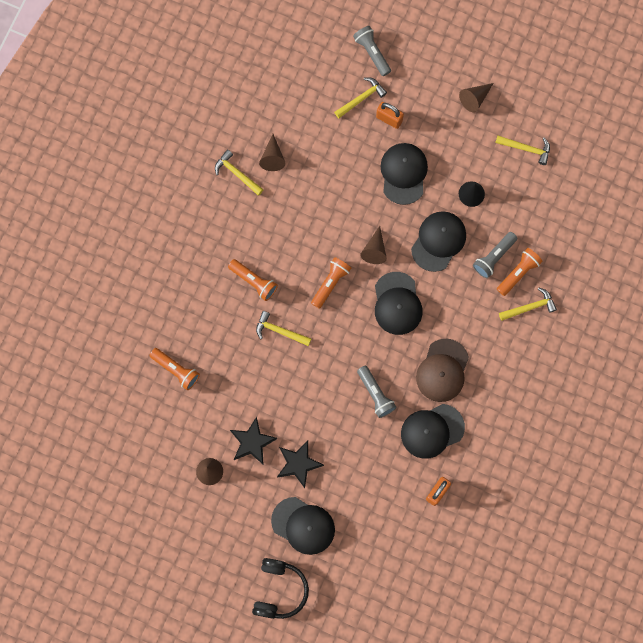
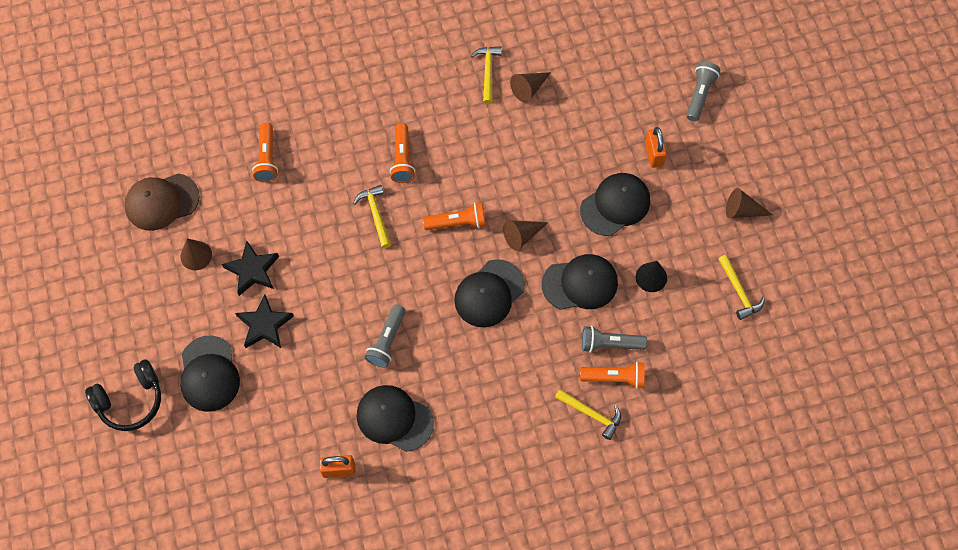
camera: 50 degrees right, 10 degrees down
(361, 98) = (650, 118): yellow hammer -> none
(442, 370) = (460, 383): brown cap -> brown cap (161, 202)

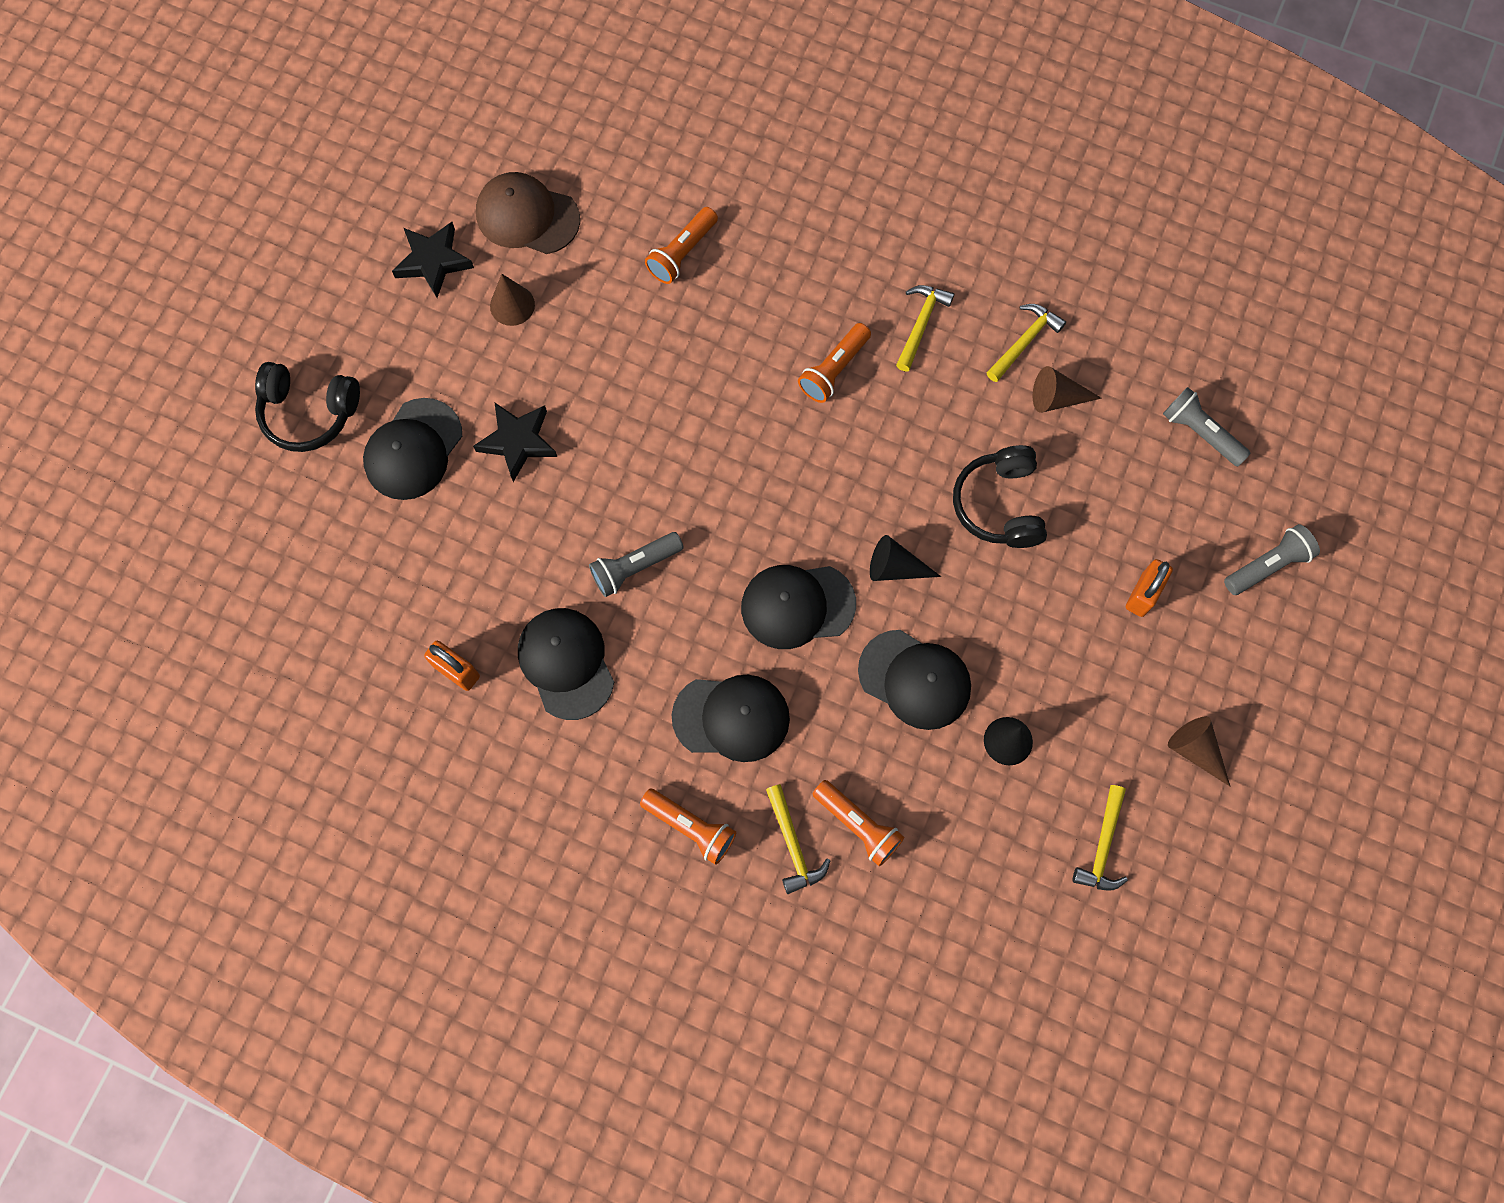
camera: 40 degrees right, 5 degrees up
(252, 270) = (557, 369): black star -> black star (433, 261)
(376, 214) = (747, 411): yellow hammer -> yellow hammer (921, 324)
(457, 222) = (833, 493): orange flashlight -> orange flashlight (691, 827)
(522, 235) = (895, 567): brown cone -> black cone
(546, 164) = (999, 505): none -> black headphones
(609, 344) = (887, 779): grey flashlight -> grey flashlight (1200, 432)
(615, 205) = (1040, 619): black cap -> black cap (731, 717)

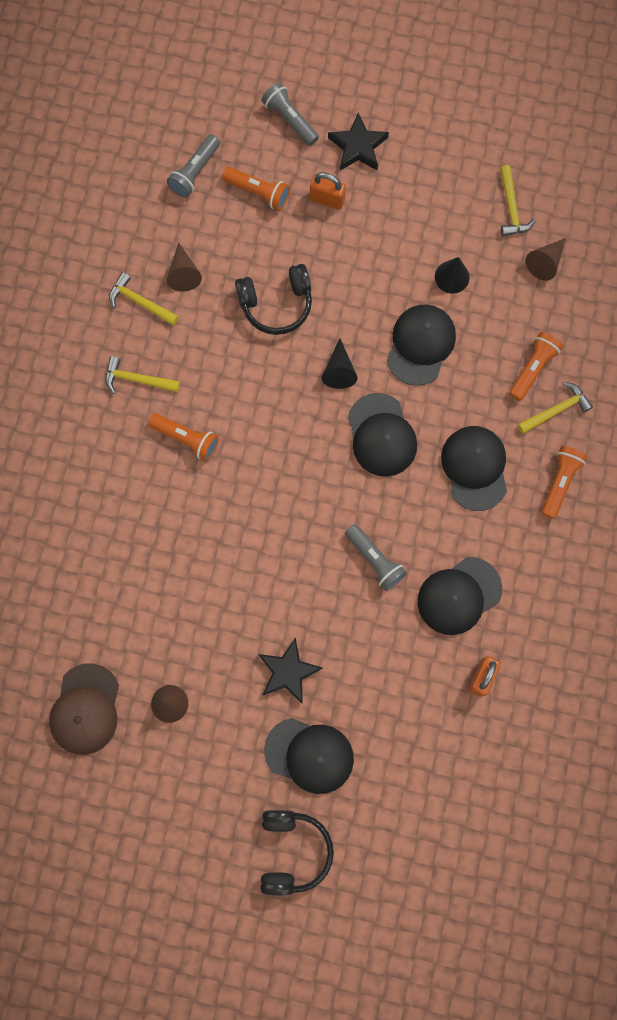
camera: 100 degrees left, 5 degrees up
(433, 261) = (139, 779): black star -> black star (358, 146)
(682, 253) = (102, 574): orange flashlight -> orange flashlight (258, 192)
(1103, 846) = (511, 208): yellow hammer -> yellow hammer turned 75 degrees clockwise
(1195, 750) = (433, 155): brown cone -> brown cone (545, 262)

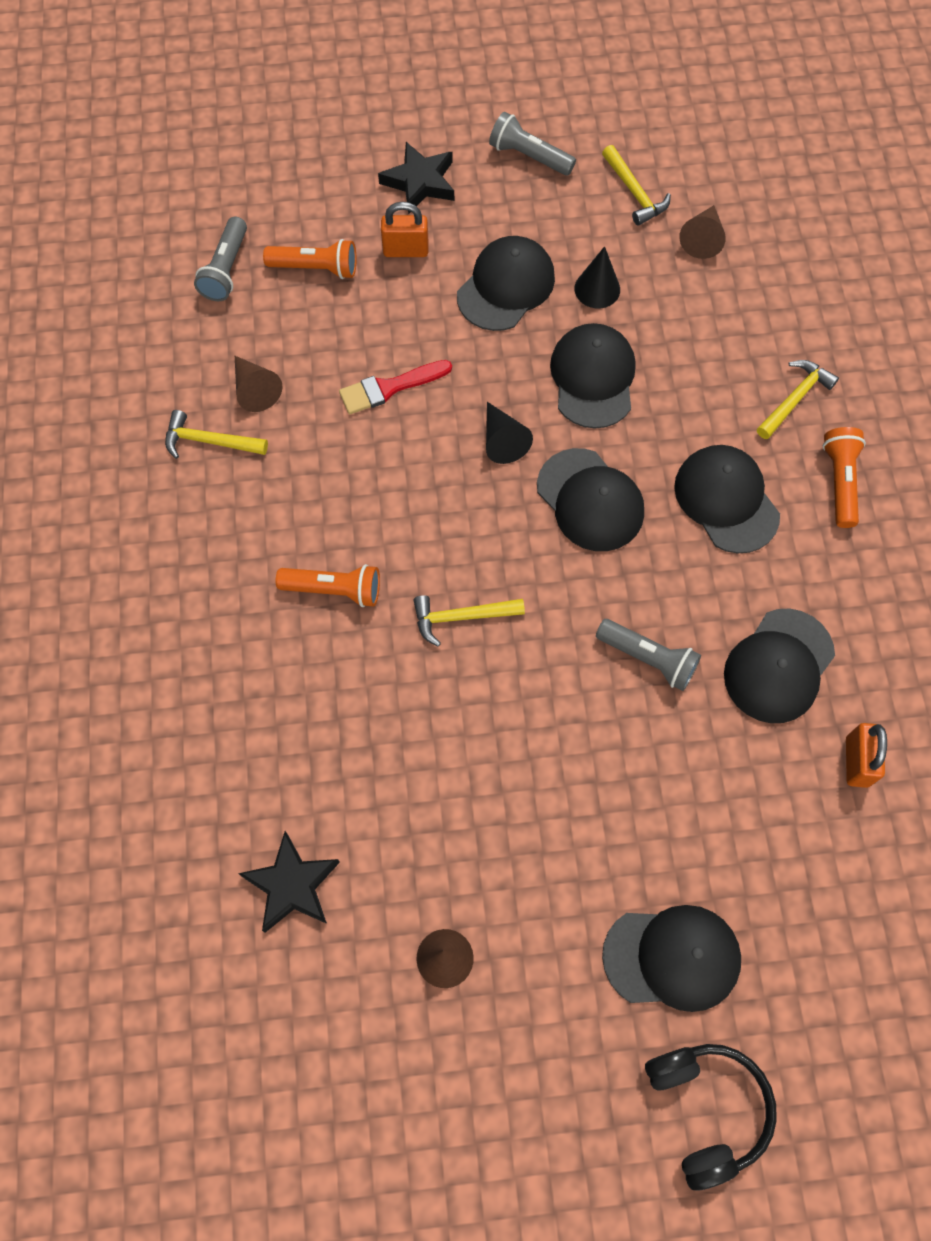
camera: 20 degrees left, 10 degrees down
(85, 709) = (325, 1013): brown cap -> none
(137, 379) = (240, 537): yellow hammer -> yellow hammer (462, 617)
(276, 304) = (389, 388): black headphones -> red brush
(288, 672) = (595, 850): black star -> black star (292, 885)
(289, 119) = (323, 177): grey flashlight -> grey flashlight (528, 156)
(387, 252) = (506, 286): none -> black cap
(533, 368) = (743, 360): orange flashlight -> none

